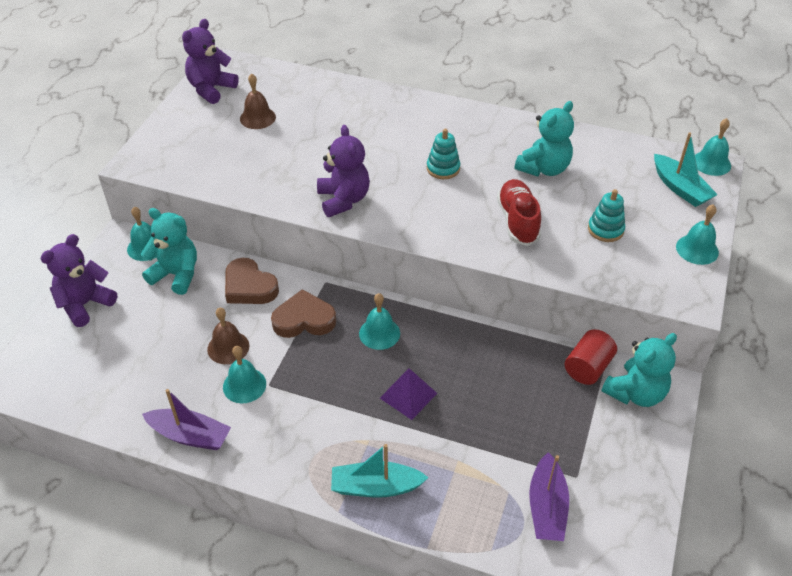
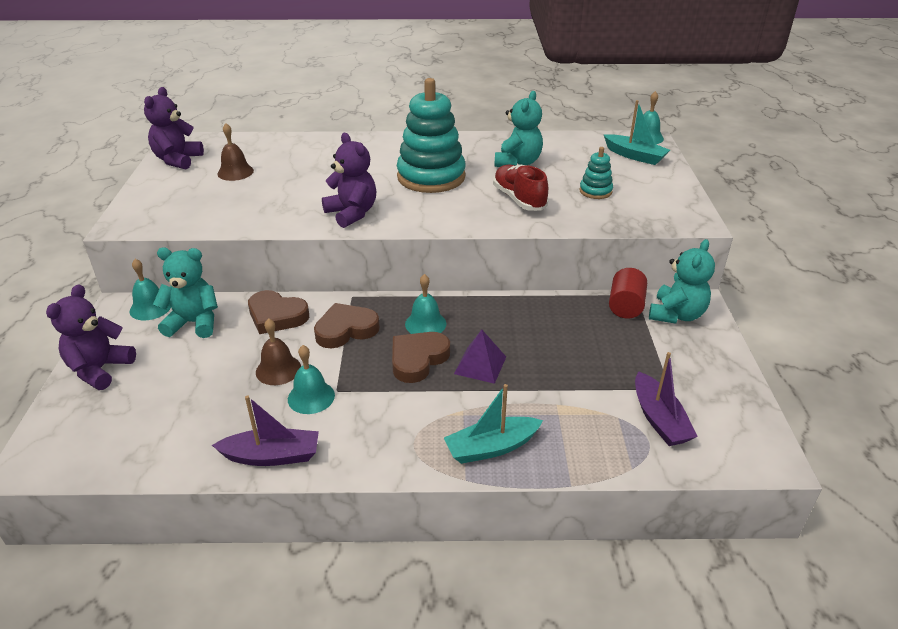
camera: 20 degrees left, 10 degrees down
(354, 372) = (418, 359): none -> brown heart
(443, 168) = (431, 177): turquoise stacking toy -> turquoise stacking toy, size x2.16
(697, 249) = (676, 190): turquoise bell -> none

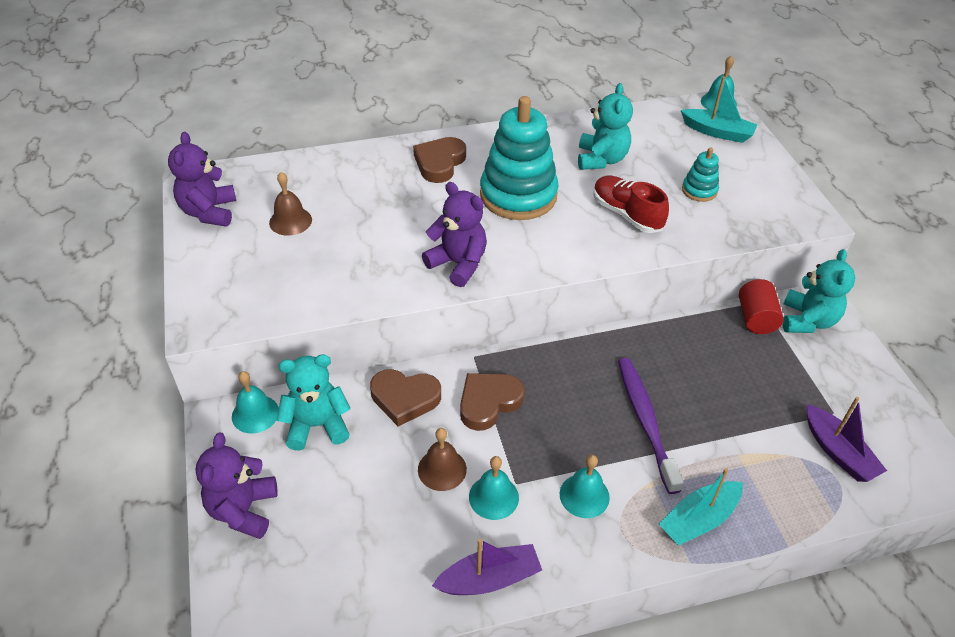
camera: 15 degrees left, 10 degrees up
(418, 359) = (580, 426): brown heart -> brown heart (439, 163)
(425, 324) = (568, 378): turquoise bell -> turquoise bell (584, 495)
(480, 365) = (645, 421): purple pyramid -> purple toothbrush

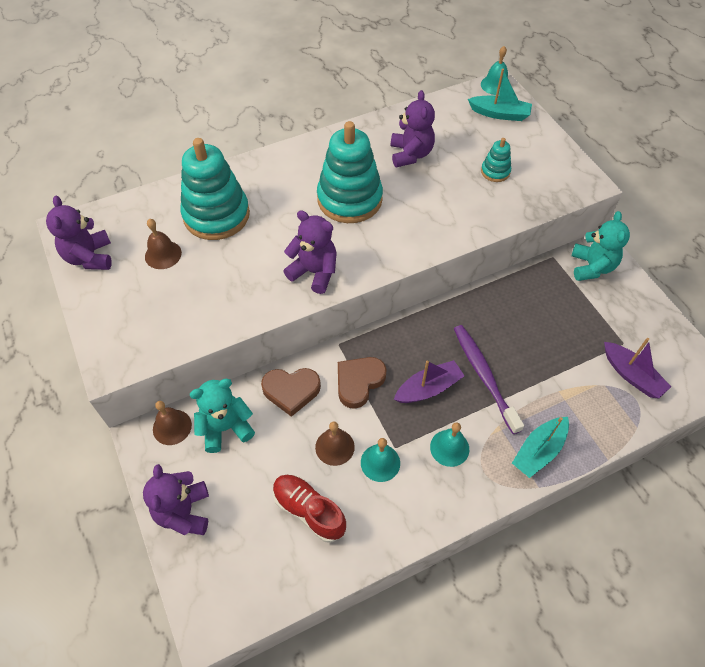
camera: 10 degrees left, 10 degrees up
(255, 414) = (172, 427): turquoise bell -> brown bell
(361, 190) = (216, 215): none -> turquoise stacking toy
(439, 163) = (277, 178): brown heart -> none
(489, 578) = (391, 530): purple boat -> purple boat (428, 388)
(601, 159) = (410, 154): turquoise teddy bear -> purple teddy bear
(626, 214) = (441, 203): red shoe -> red shoe (309, 510)
(755, 318) = (552, 272): red cylinder -> none

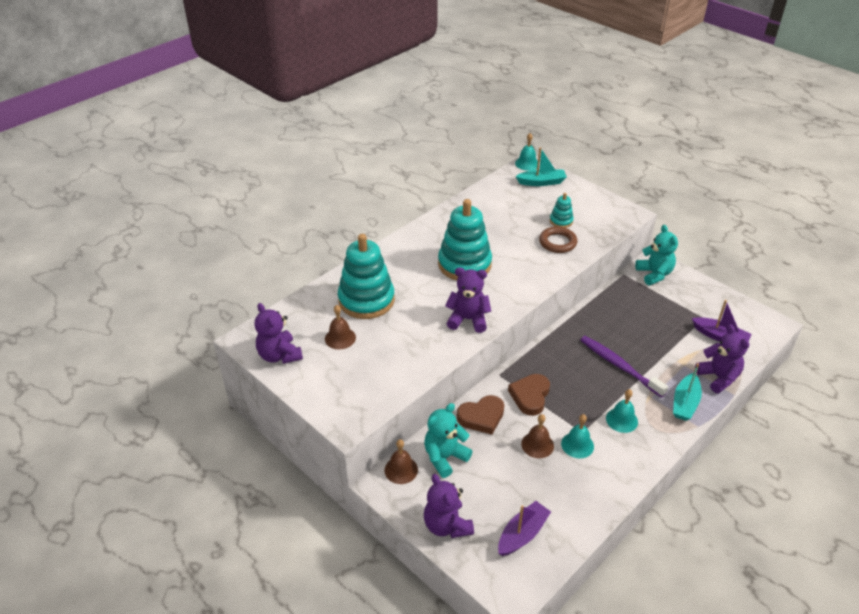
camera: 20 degrees left, 15 degrees down
(309, 510) = (543, 493): red shoe -> none
(410, 154) = (492, 223): purple teddy bear -> purple teddy bear (718, 377)
(428, 388) = (584, 385): purple boat -> purple boat (522, 534)
(475, 199) = (557, 242): none -> brown ring

